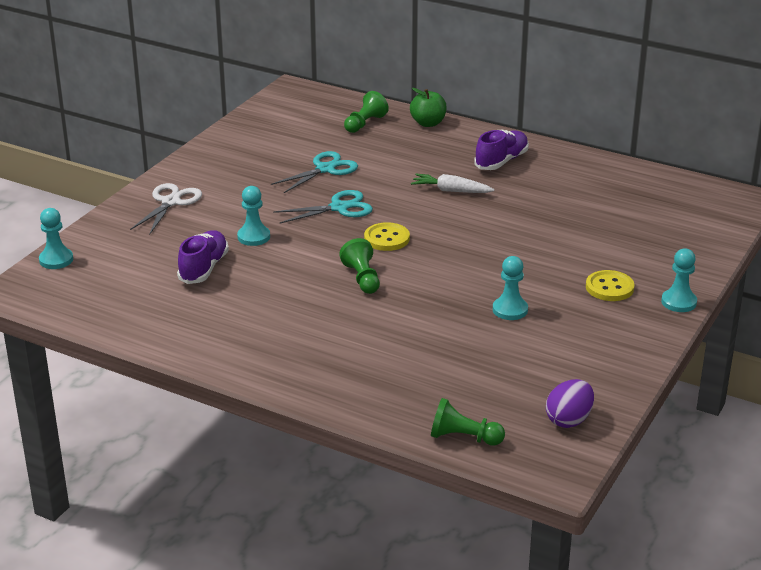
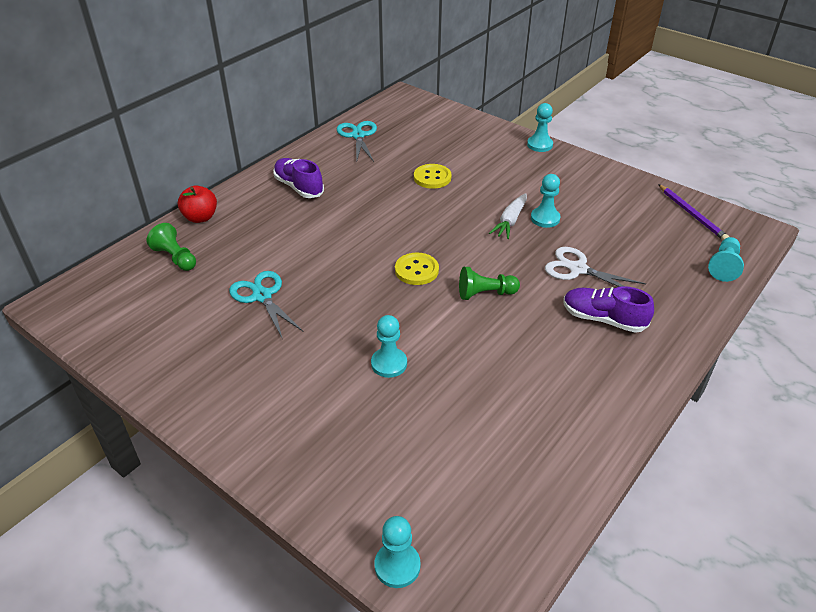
camera: 80 degrees left, 10 degrees up
(170, 202) = (284, 433): white scissors -> white scissors (578, 269)
(204, 268) = (446, 410): purple shoe -> purple shoe (603, 319)
(339, 208) = (347, 295): turquoise scissors -> turquoise scissors (358, 136)
(428, 123) = (200, 217): green apple -> red apple
(451, 191) = (341, 221): white carrot -> white carrot (510, 221)
(463, 437) = (724, 266): green pawn -> turquoise pawn
(569, 420) = (692, 214): purple egg -> purple pencil
(609, 287) = (517, 169): yellow button -> yellow button (432, 177)

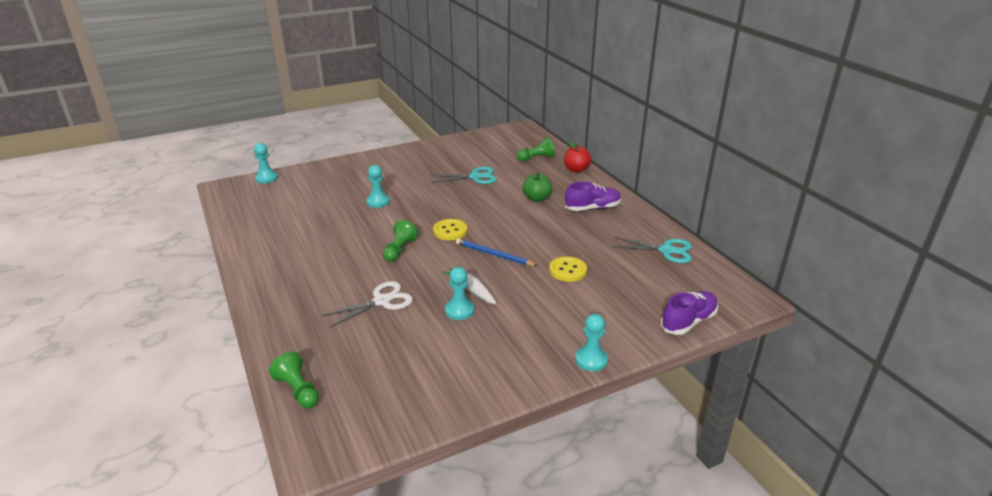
camera: 115 degrees right, 10 degrees down
(297, 229) = (536, 198): none -> green apple
(440, 225) = (494, 255): none -> blue pencil
(603, 319) = (322, 290): purple shoe -> purple shoe (688, 321)
(692, 214) = (383, 415): purple pencil -> none
(724, 266) = (298, 390): turquoise pawn -> green pawn

